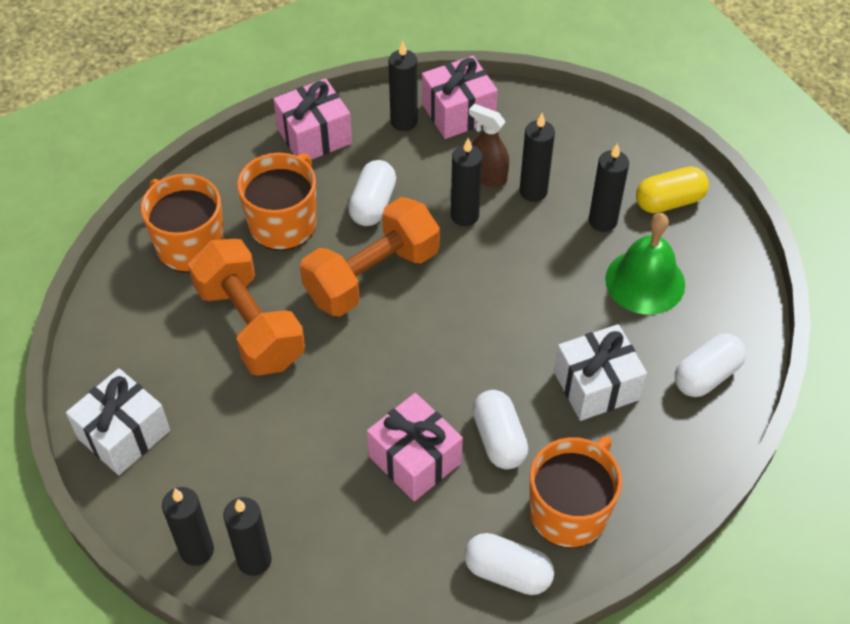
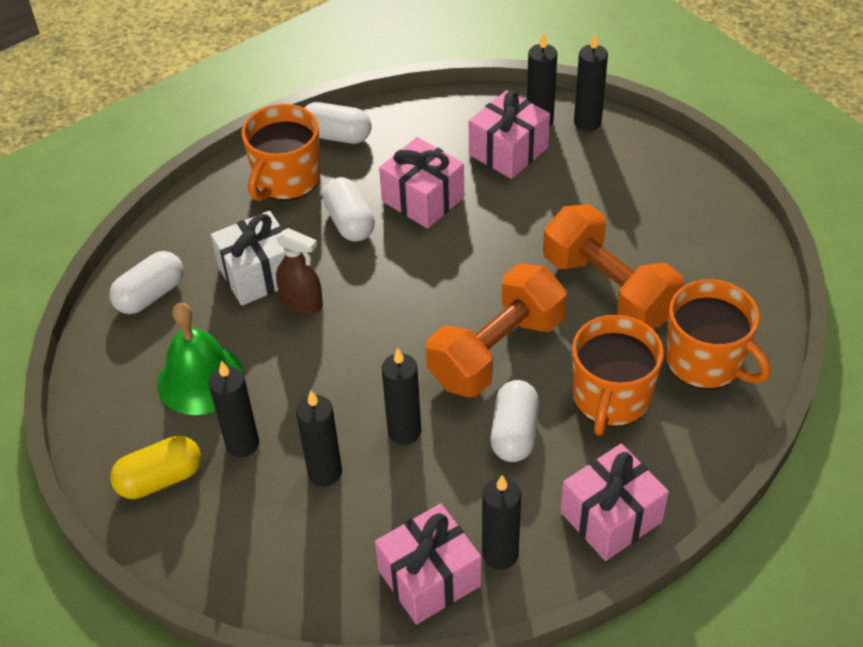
camera: 175 degrees right, 5 degrees down
(124, 434) = (685, 188): white gift -> none
(304, 517) = (508, 151): none -> pink gift
(487, 176) = (382, 486): brown spray bottle -> brown spray bottle (302, 303)

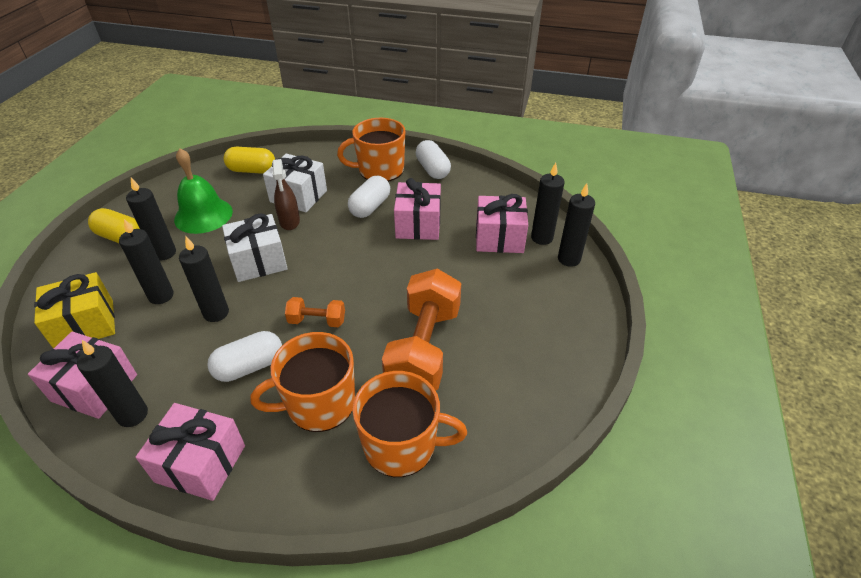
camera: 50 degrees right, 5 degrees down
(150, 295) = (252, 170): white capsule -> yellow capsule
(310, 561) = (85, 325): none -> yellow gift
(350, 360) = (259, 261): none -> white gift
(496, 351) = (317, 321): orange dumbbell -> orange dumbbell, size x0.47
(706, 361) = (402, 444): orange mug -> orange mug turned 90 degrees counterclockwise

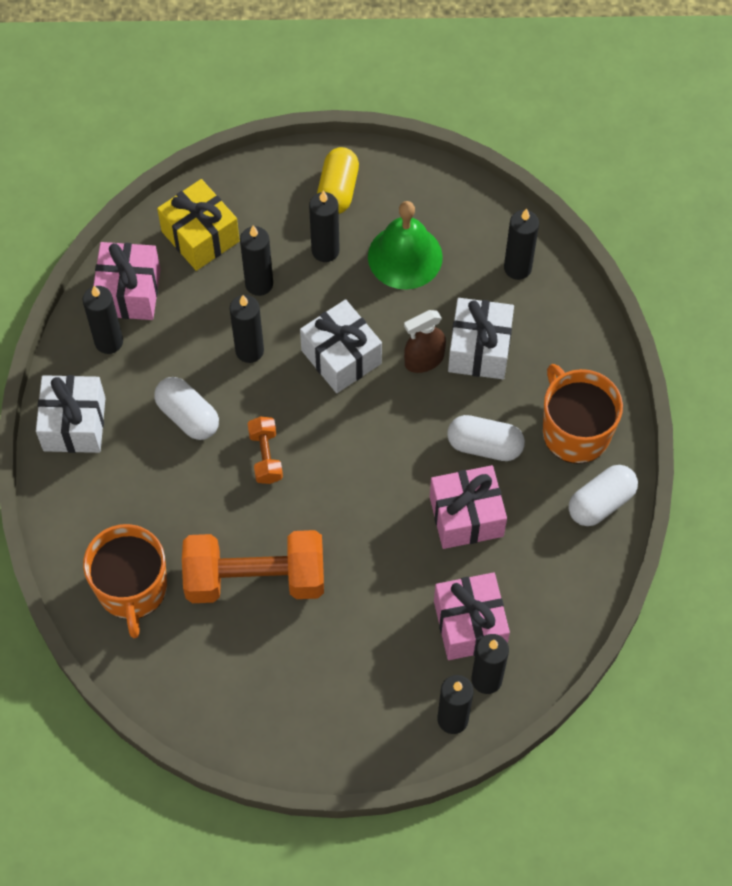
camera: 75 degrees right, 20 degrees up
(200, 463) = (74, 424): pink gift -> white gift
(252, 170) = (517, 268): yellow capsule -> black candle
(319, 404) = (160, 499): orange mug -> none

